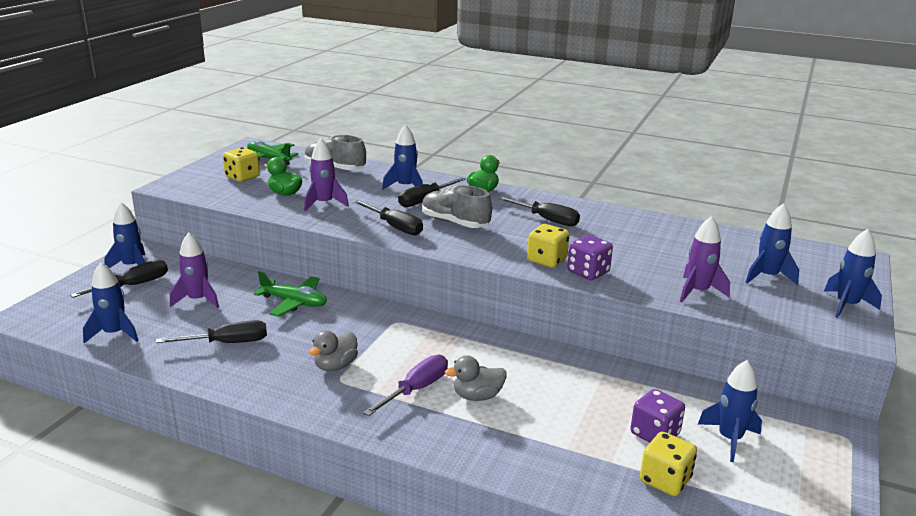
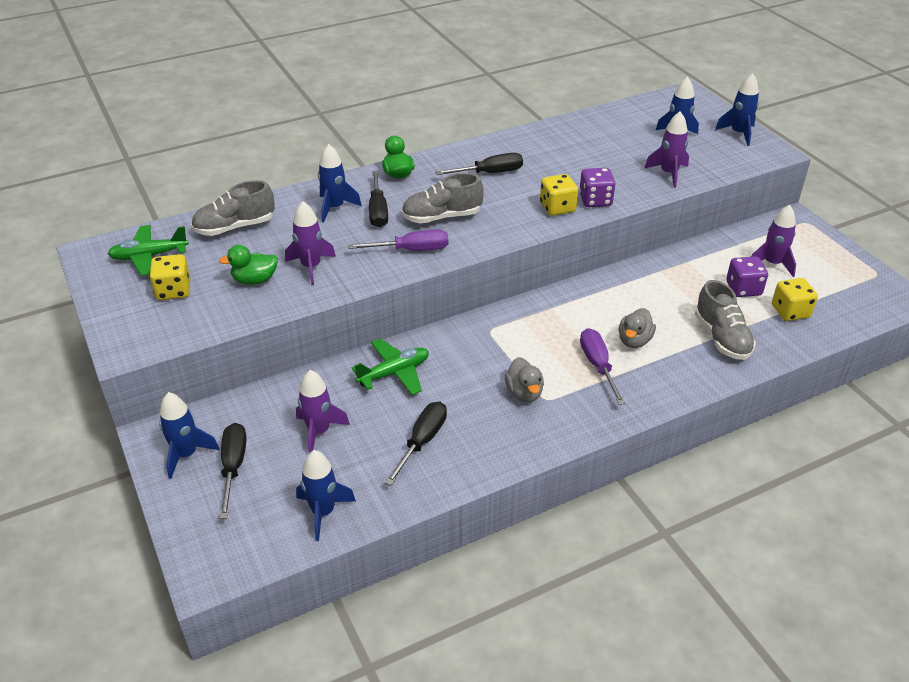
camera: 50 degrees left, 15 degrees up
(395, 227) = (412, 250): black screwdriver -> purple screwdriver
(553, 447) = (722, 338): none -> grey shoe
(729, 439) = (772, 264): blue rocket -> purple rocket

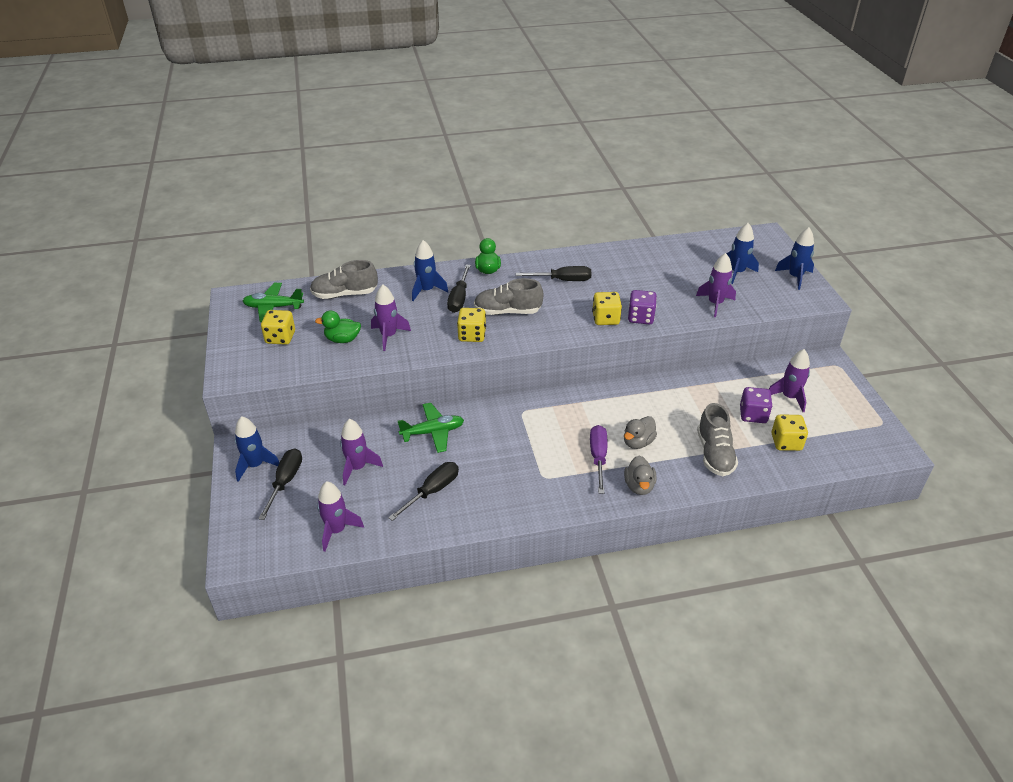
camera: 15 degrees right, 0 degrees up
(323, 512) = (337, 530): blue rocket -> purple rocket
(412, 250) = (472, 335): purple screwdriver -> yellow dice
(524, 393) = (528, 468): grey duck -> grey duck (639, 486)

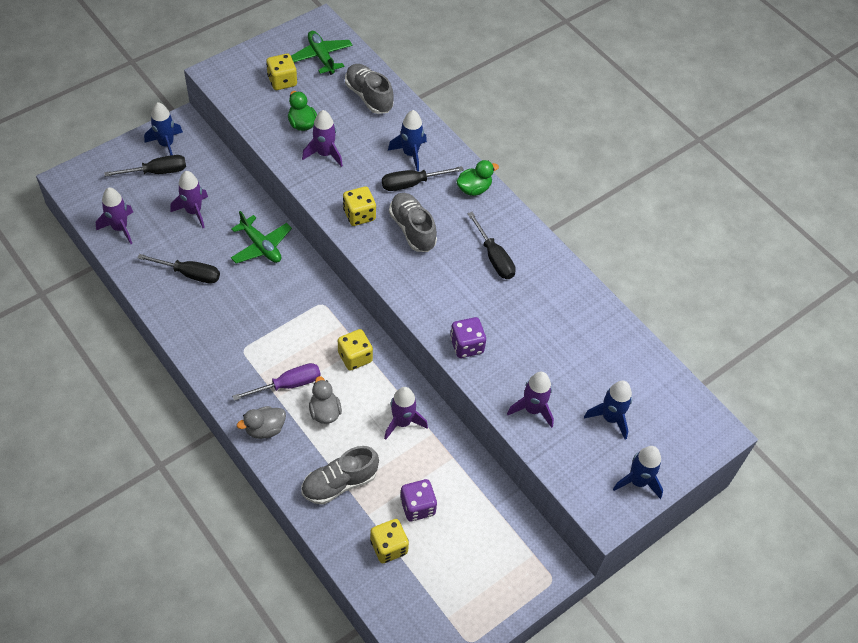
camera: 60 degrees right, 15 degrees up
(605, 319) = (447, 315): yellow dice -> yellow dice (355, 357)
(638, 442) = (324, 412): grey duck -> grey duck turned 60 degrees clockwise
(789, 397) = (465, 537): purple rocket -> purple rocket (402, 422)

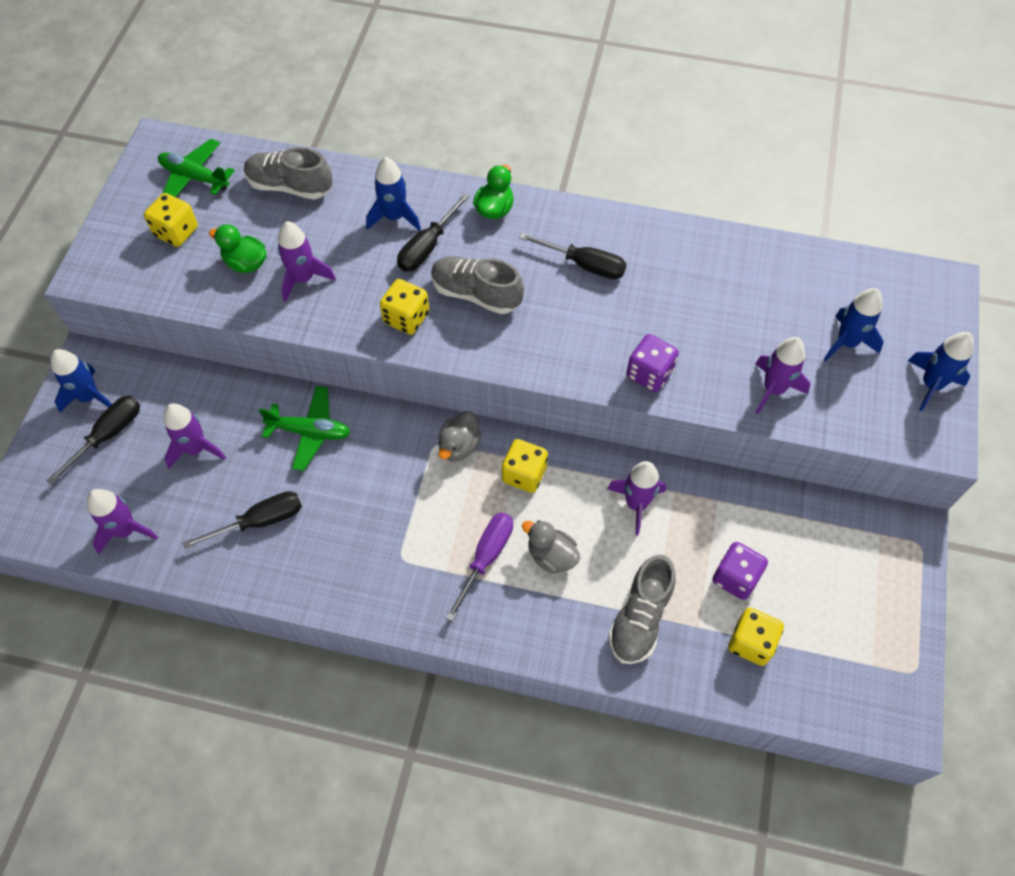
camera: 35 degrees left, 5 degrees up
(265, 429) = (509, 625): grey duck -> grey duck (459, 446)

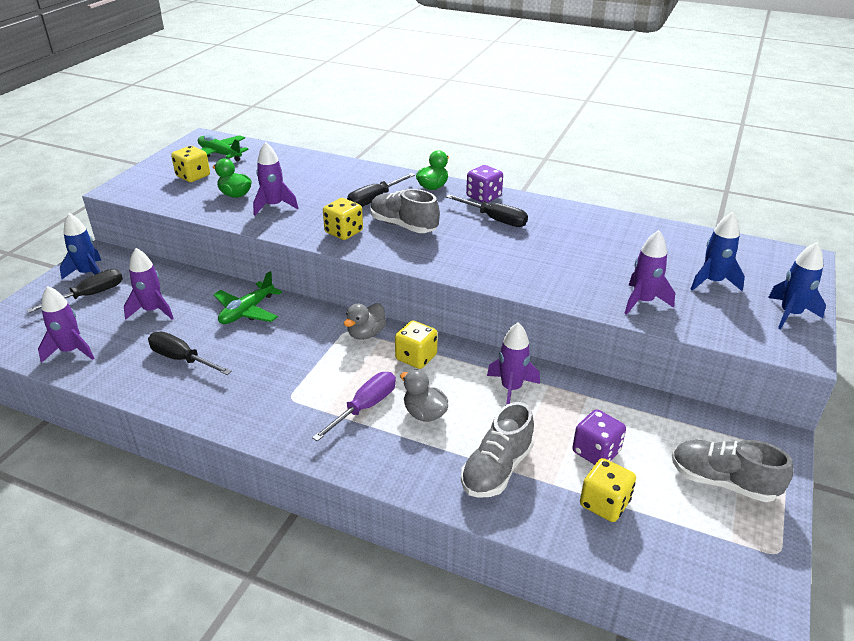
camera: 10 degrees right, 25 degrees down
(260, 521) = (181, 359): black screwdriver -> black screwdriver turned 135 degrees counterclockwise
(290, 186) = (285, 164): grey shoe -> grey shoe (722, 482)
(310, 432) = (247, 311): green plane -> green plane turned 105 degrees clockwise
(394, 217) = (355, 184): blue rocket -> none
(649, 373) = (534, 281): purple dice -> purple dice (483, 197)

